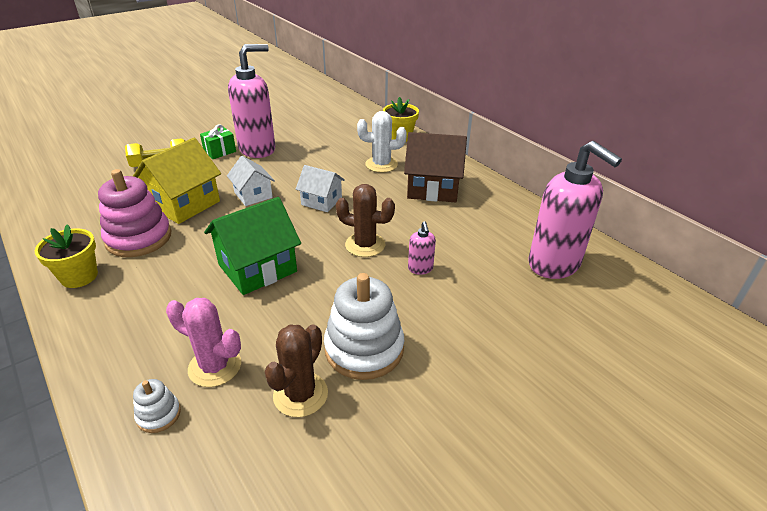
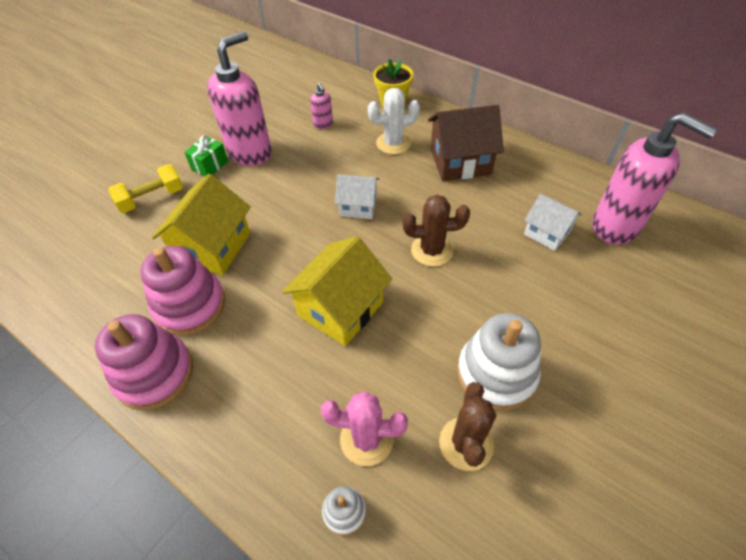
camera: 15 degrees left, 15 degrees up
(79, 276) = (154, 373): yellow flower pot -> pink stacking toy
(253, 195) = (281, 216): white house -> white house (547, 233)
(257, 268) = (340, 309): green house -> yellow house
(420, 269) = (499, 265): pink soap dispenser -> pink soap dispenser (323, 124)

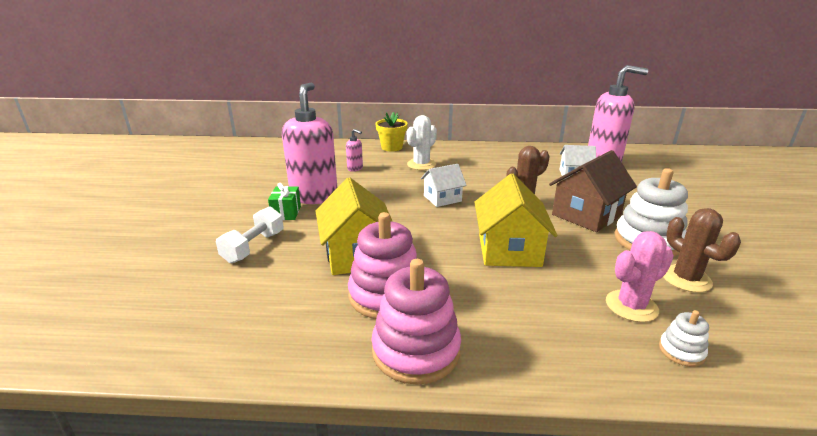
camera: 35 degrees left, 25 degrees down
(152, 198) = (254, 247): yellow dumbbell -> white dumbbell
(460, 162) = (478, 161): brown house -> brown house (586, 215)

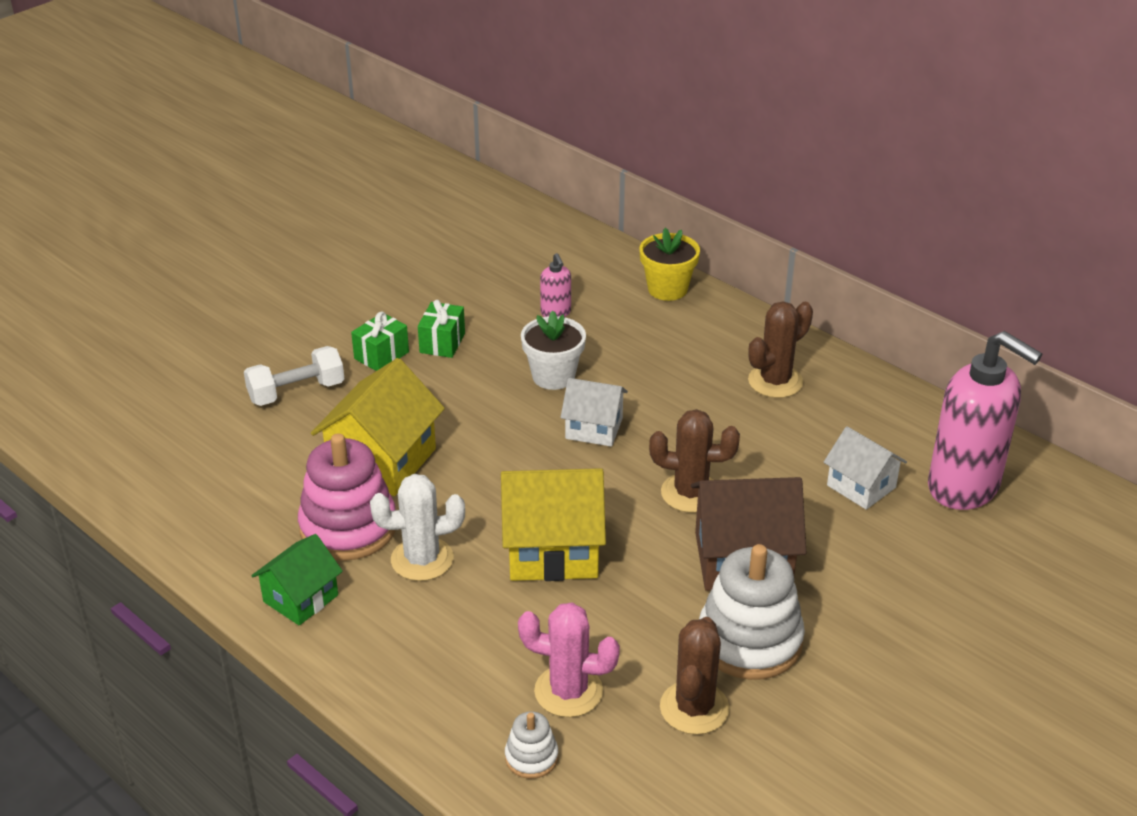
camera: 40 degrees right, 10 degrees up
(314, 196) = (442, 343): pink soap dispenser -> green gift
(391, 188) = (553, 376): none -> white flower pot
(416, 350) = (300, 598): pink stacking toy -> green house
(421, 164) = (659, 349): white cactus -> white cactus (422, 559)
(484, 158) = (775, 381): none -> brown cactus
(509, 250) = (552, 550): yellow house -> yellow house turned 45 degrees clockwise

